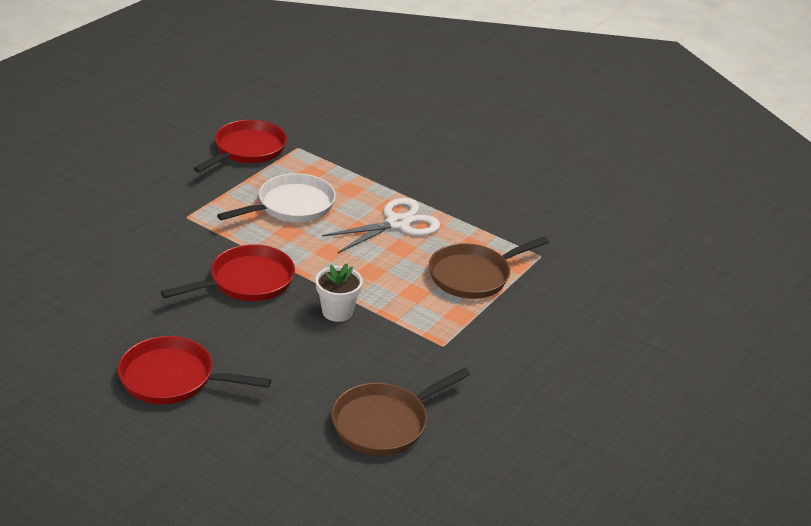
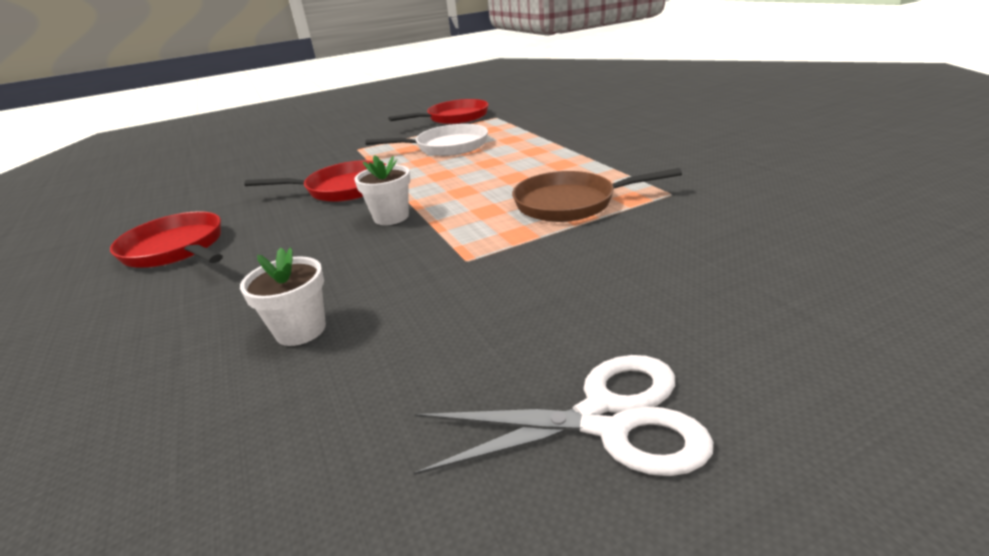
camera: 35 degrees right, 5 degrees down
(385, 423) = (300, 330): brown pan -> white flower pot
(397, 224) = (529, 161): white scissors -> white scissors (605, 420)

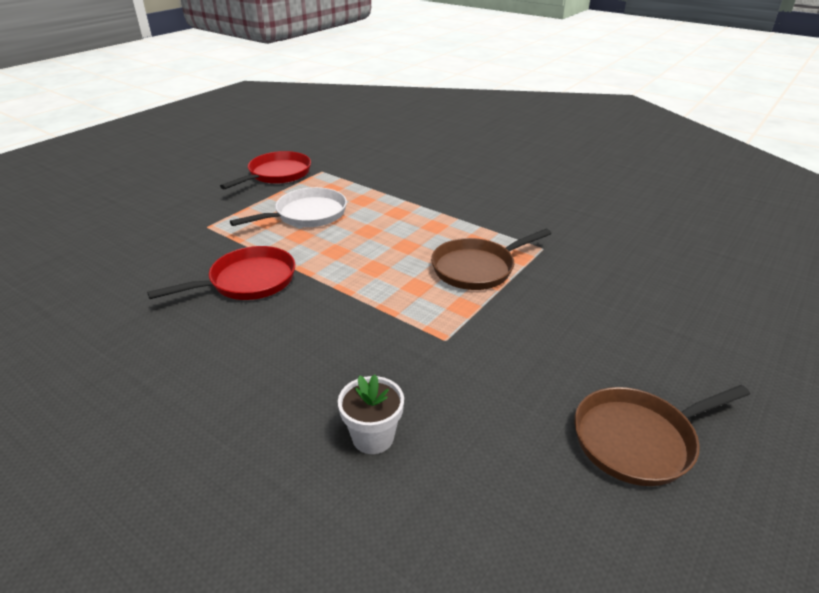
camera: 30 degrees left, 5 degrees up
(177, 249) = (136, 387): red pan -> none
(391, 217) = (335, 307): white flower pot -> none
(605, 420) = (639, 439): white scissors -> brown pan

